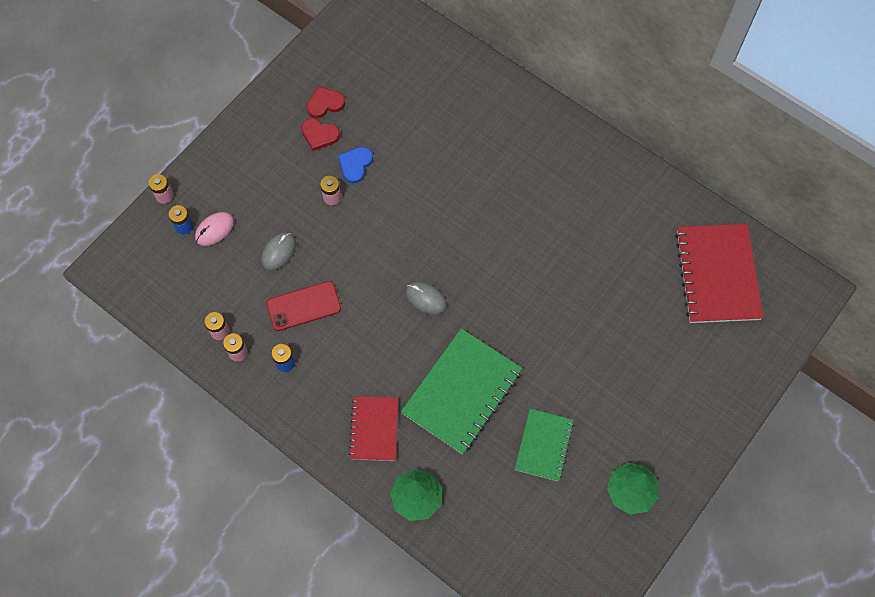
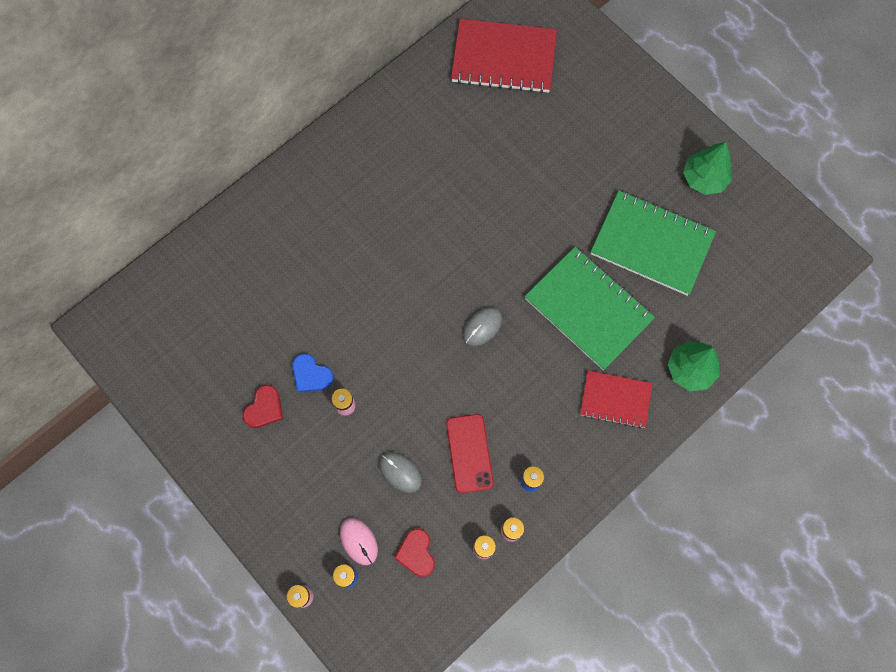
camera: 80 degrees left, 5 degrees up
(325, 104) = (225, 397): red heart -> red heart (416, 553)
(544, 445) = (651, 244): green notebook -> green notebook, size x1.68

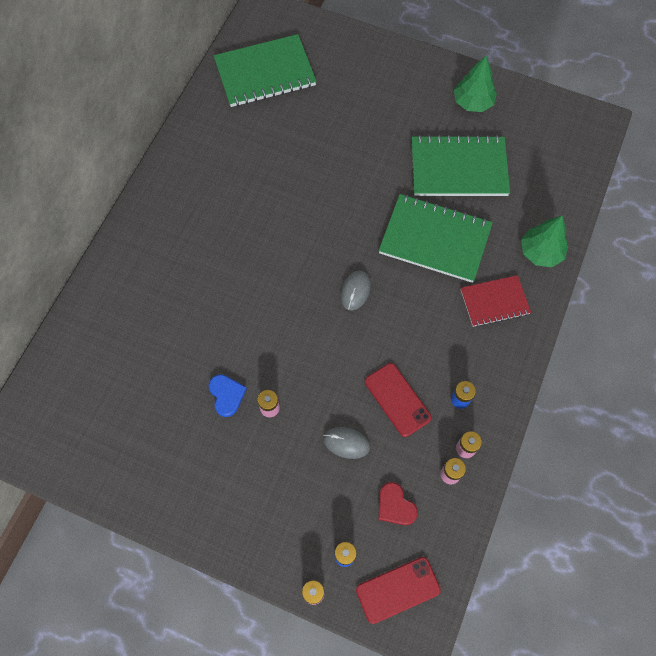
camera: 25 degrees left, 5 degrees down
(264, 408) = (198, 443): red heart -> none
(311, 375) = (226, 395): blue heart -> blue heart turned 120 degrees counterclockwise
(359, 541) = (340, 519): pink mouse -> none
(380, 631) = (398, 590): none -> red phone
(503, 58) = (265, 73): red notebook -> green notebook

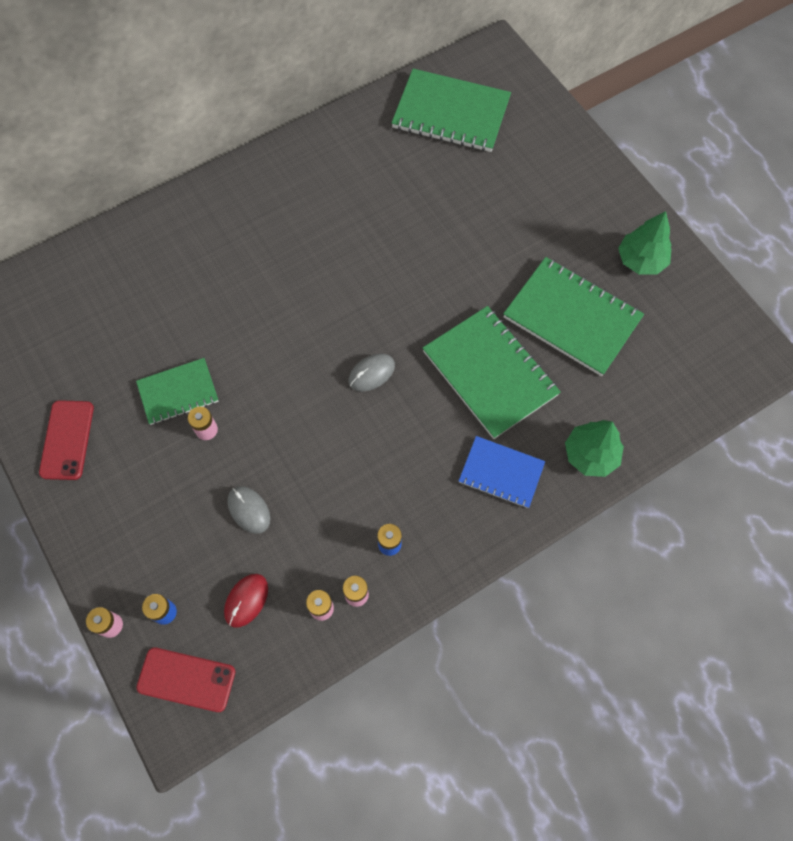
camera: 35 degrees right, 0 degrees up
(226, 395) = (178, 392): blue heart -> green notebook
(395, 506) = (246, 600): red heart -> red mouse
(397, 399) = (328, 502): red phone -> red phone (67, 440)
(494, 302) = (501, 473): red notebook -> blue notebook

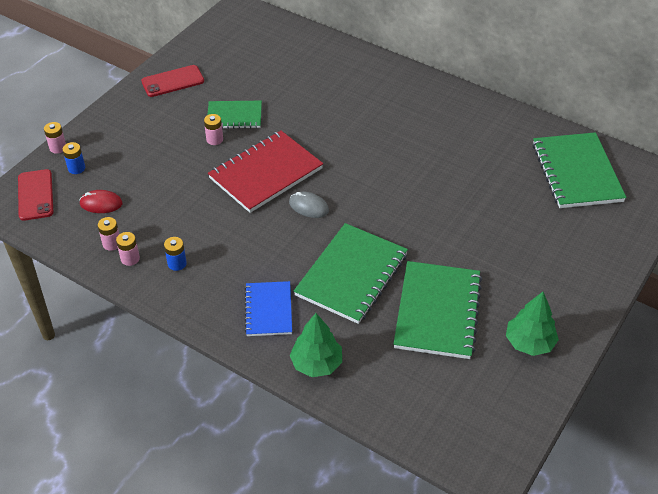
camera: 65 degrees right, 20 degrees down
(178, 392) = (234, 116): green notebook -> green notebook turned 45 degrees counterclockwise
(249, 510) = (166, 181): grey mouse -> none
(295, 396) = (265, 173): none -> red notebook

